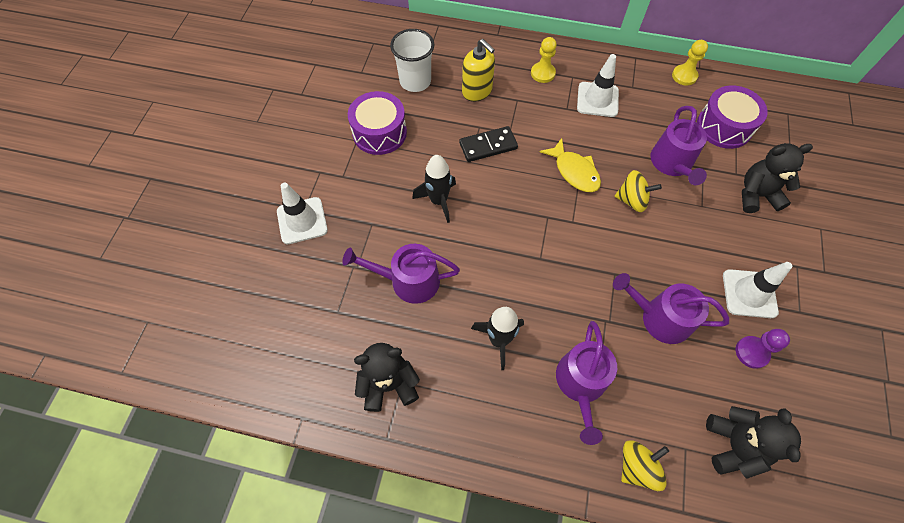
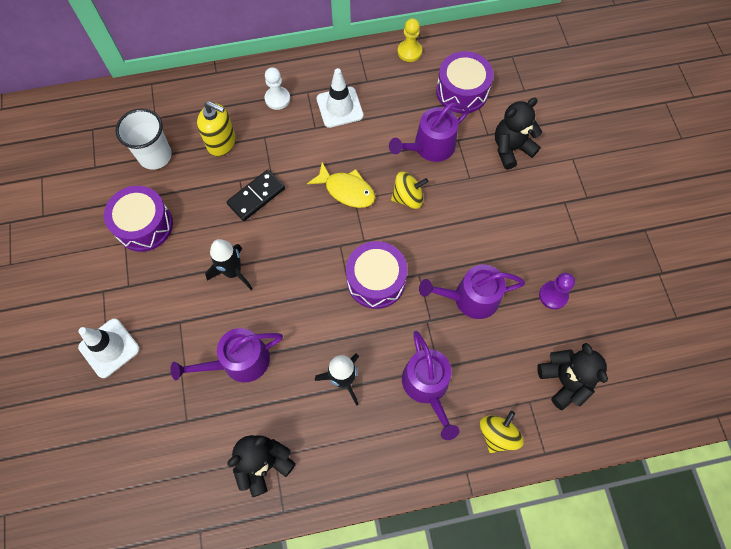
camera: 25 degrees left, 5 degrees up
(542, 73) = (277, 99): yellow pawn -> white pawn
(569, 262) = (376, 280): none -> purple drum
(672, 164) = (430, 147): purple watering can -> purple watering can turned 75 degrees clockwise
(749, 293) = (534, 244): white traffic cone -> none

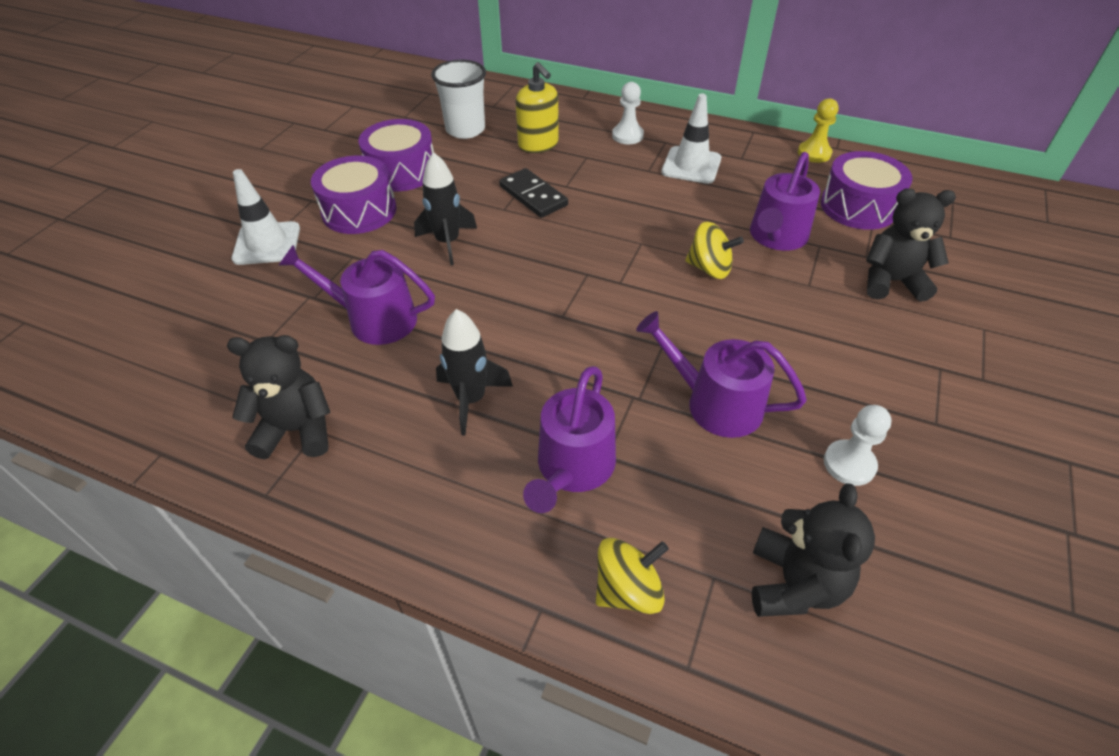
camera: 35 degrees right, 20 degrees down
(256, 196) = (533, 196): black domino -> black domino turned 60 degrees clockwise
(346, 190) = (638, 231): yellow fish -> none
(376, 280) = (601, 324): purple drum -> purple drum (359, 211)
(430, 147) = (776, 237): purple watering can -> purple watering can turned 60 degrees counterclockwise
(553, 295) = (849, 464): purple pawn -> white pawn

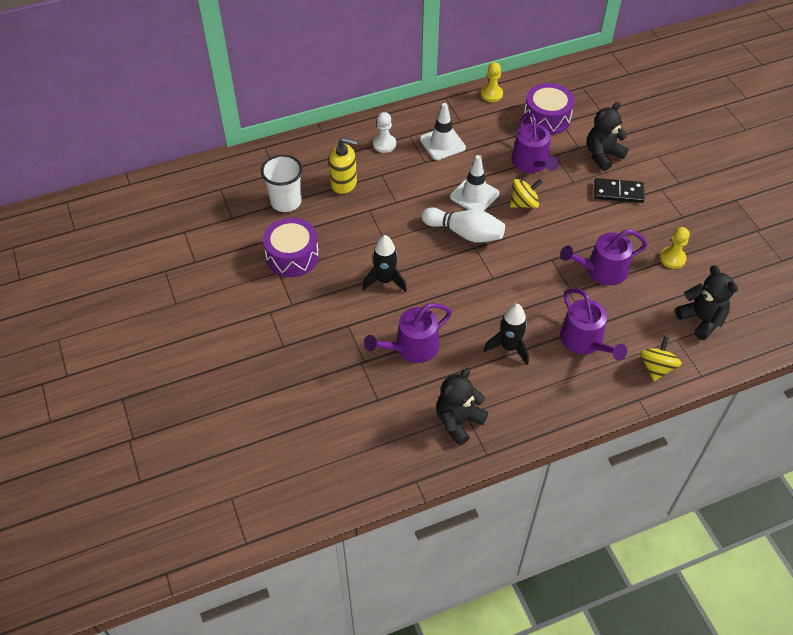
camera: 45 degrees left, 5 degrees up
(267, 244) = (289, 354): white traffic cone -> white traffic cone (474, 195)
(359, 211) = (308, 298): purple drum -> none
(533, 196) = (388, 220): black domino -> black domino (618, 192)
(596, 254) = (465, 233): none -> white bowling pin
(849, 464) = (672, 258): white pawn -> yellow pawn

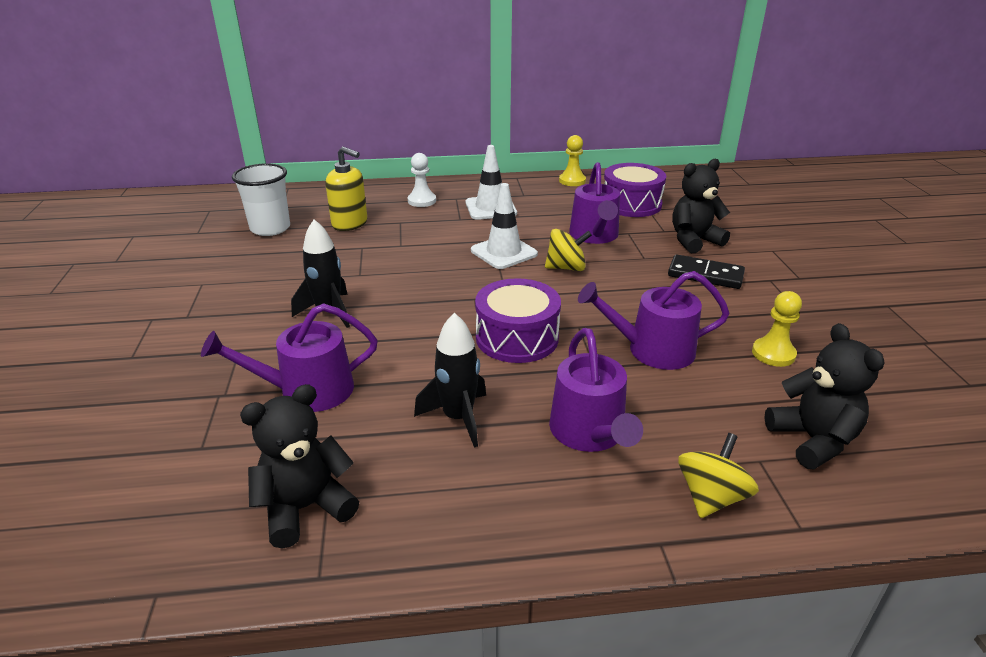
camera: 15 degrees right, 20 degrees down
(292, 256) = (232, 272): purple drum -> purple drum (517, 338)
(465, 233) = (469, 283): white bowling pin -> none

